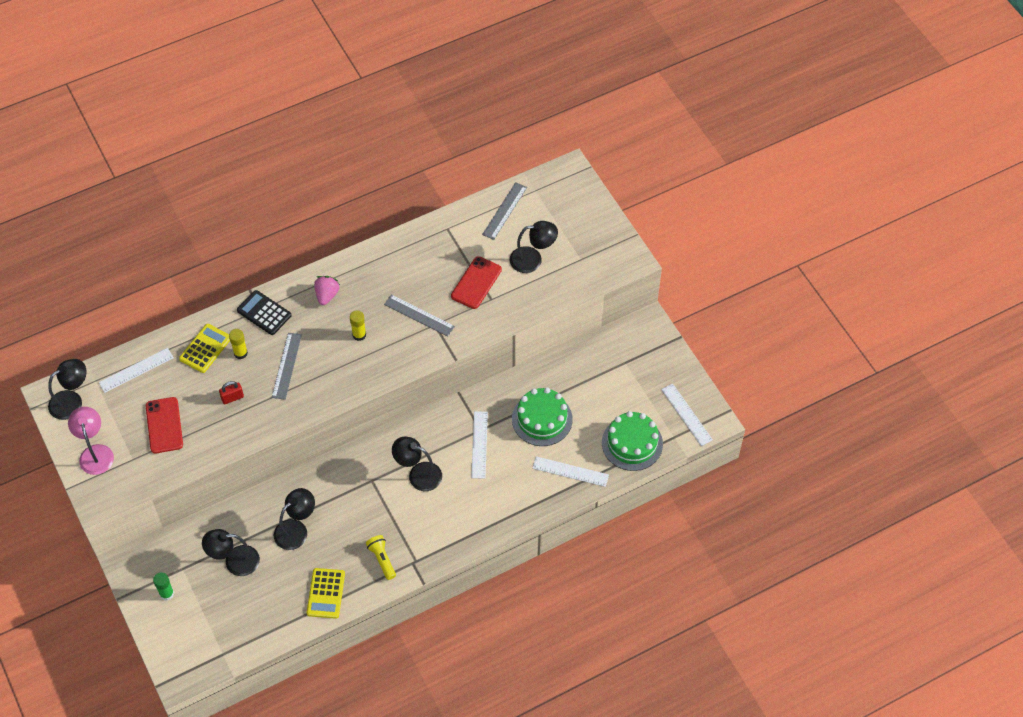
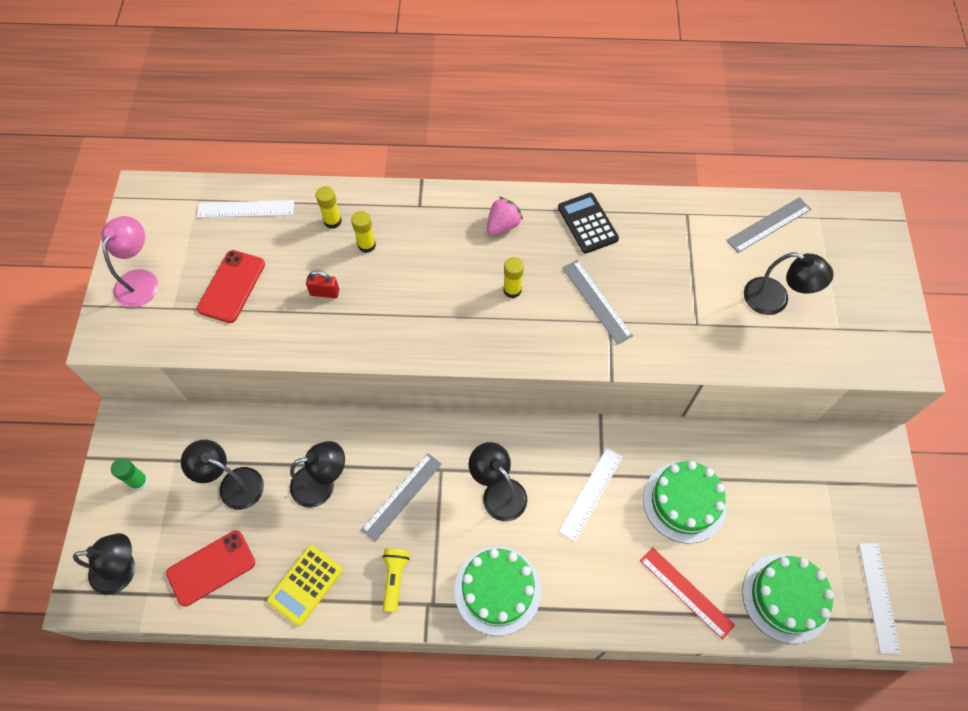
camera: 30 degrees right, 5 degrees up
(72, 401) = (159, 210): black lamp -> black lamp (123, 570)
(205, 348) = (332, 221): yellow calculator -> yellow glue stick
(264, 313) = (421, 212): black calculator -> black calculator (587, 223)
(286, 366) = (407, 285): grey ruler -> grey ruler (402, 496)
(452, 531) = (497, 590): none -> green cake
(476, 283) = (688, 295): red phone -> red phone (211, 568)
(570, 471) = (686, 592): white ruler -> red ruler

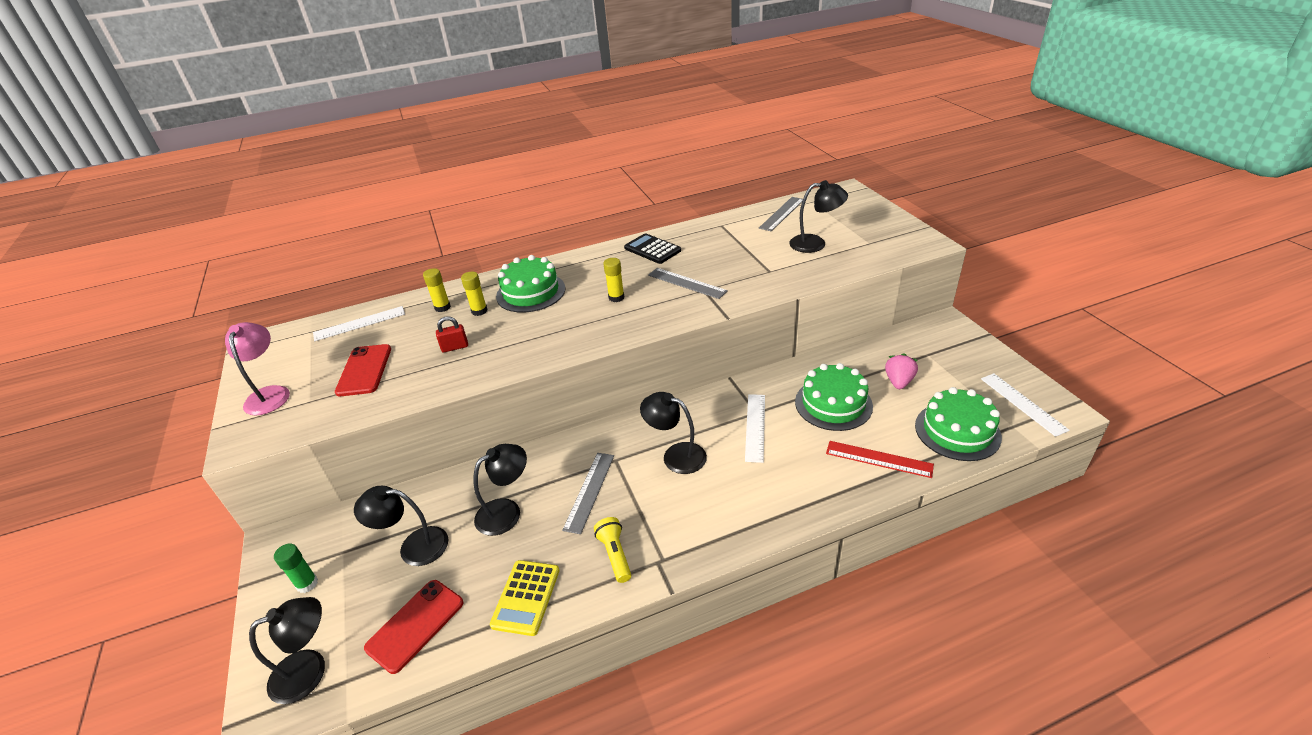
camera: 20 degrees left, 25 degrees down
(497, 590) = (717, 523): green cake -> green cake (531, 292)
(503, 225) = (587, 269): pink strawberry -> pink strawberry (898, 382)

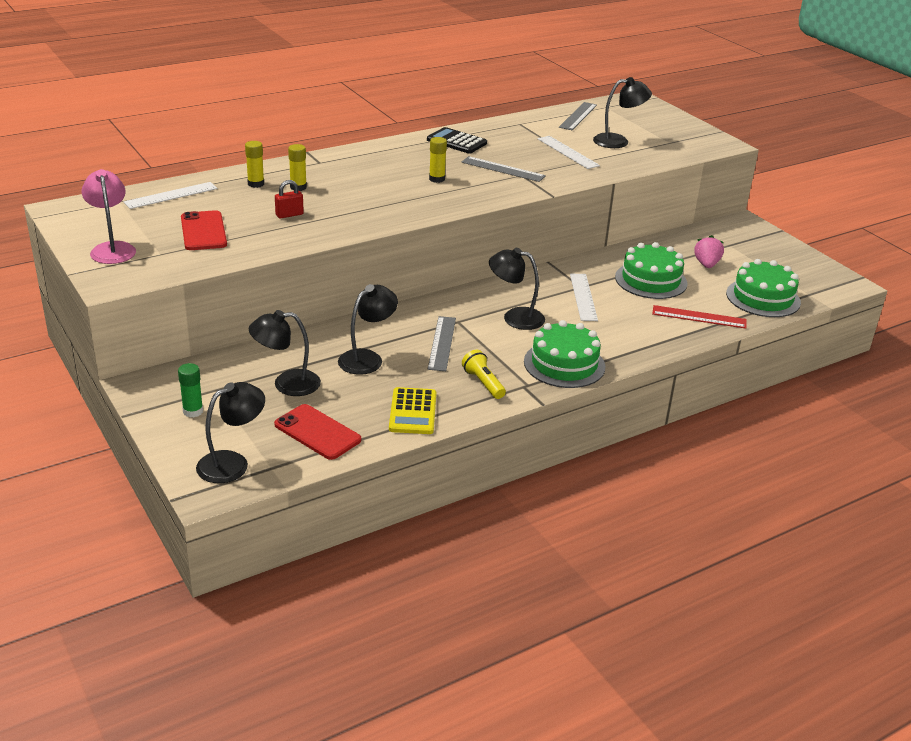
camera: 15 degrees left, 5 degrees down
(415, 625) = (317, 432): red phone -> red phone turned 75 degrees counterclockwise
(531, 292) = (345, 173): green cake -> green cake (564, 364)
(1023, 403) = (816, 279): white ruler -> white ruler (568, 152)

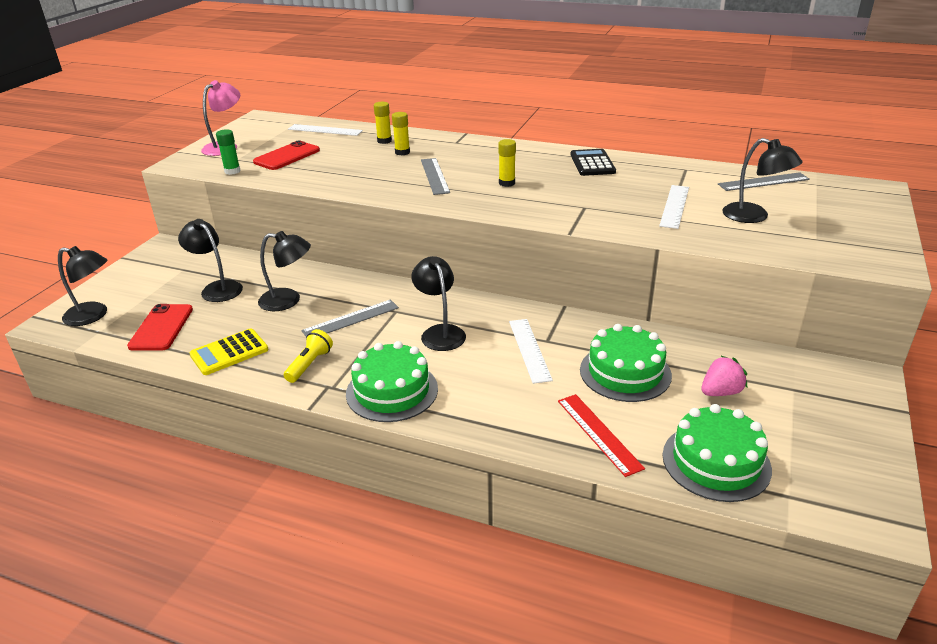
camera: 55 degrees right, 0 degrees up
(193, 411) = (148, 274): green glue stick -> green glue stick (232, 171)
(289, 215) = (353, 166): red padlock -> none
(503, 169) = (579, 196): grey ruler -> grey ruler (435, 176)
(583, 297) = (529, 350): white ruler -> white ruler turned 60 degrees counterclockwise

